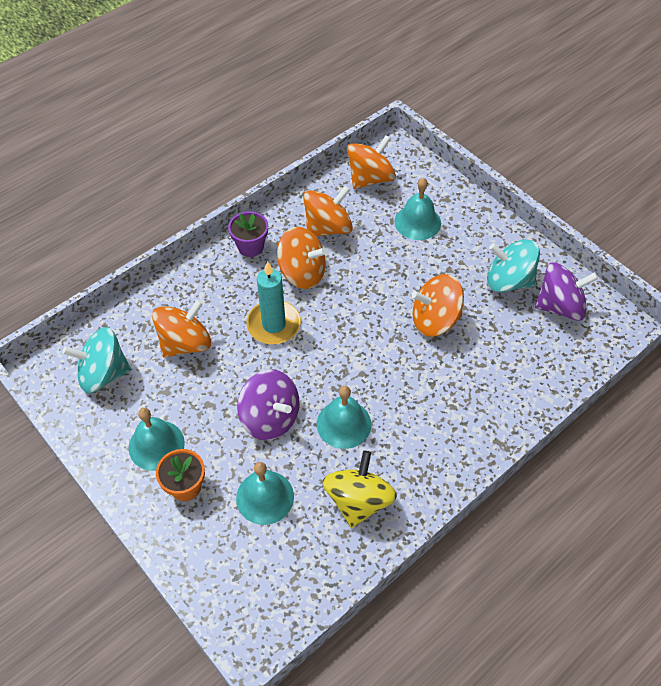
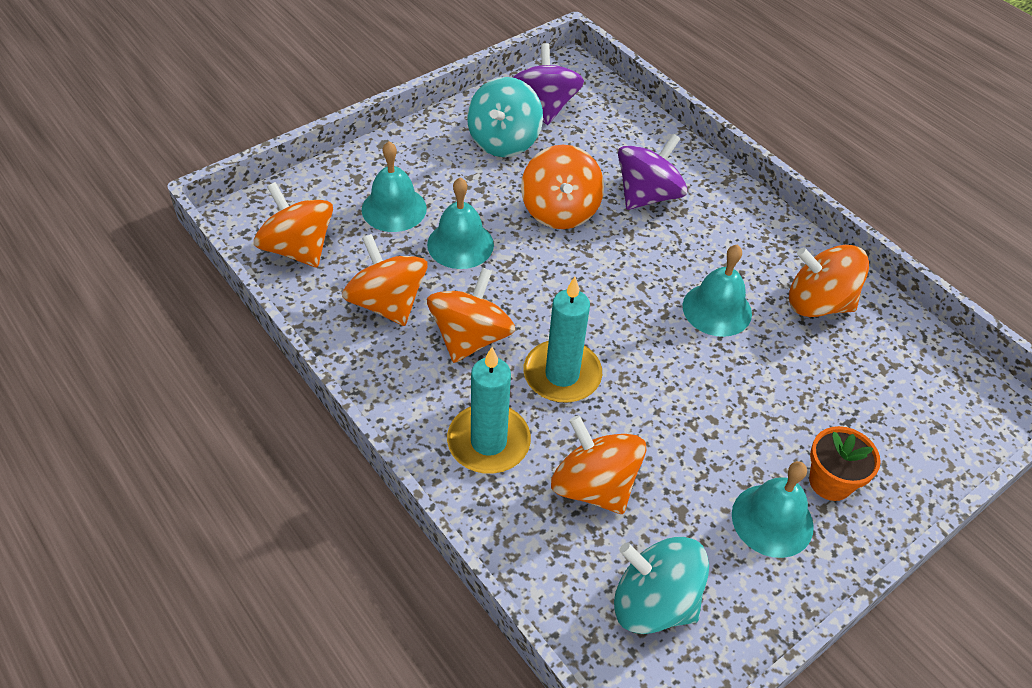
camera: 90 degrees left, 5 degrees down
(103, 374) = (654, 602): turquoise spinning top -> turquoise spinning top turned 120 degrees clockwise
(219, 287) = (488, 442): none -> turquoise candle
(250, 247) = (410, 399): purple flower pot -> none
(265, 497) = (830, 393): turquoise bell -> turquoise bell (460, 244)
(270, 418) = (715, 384): purple spinning top -> purple spinning top (647, 196)
(358, 500) = (818, 303): yellow spinning top -> orange spinning top

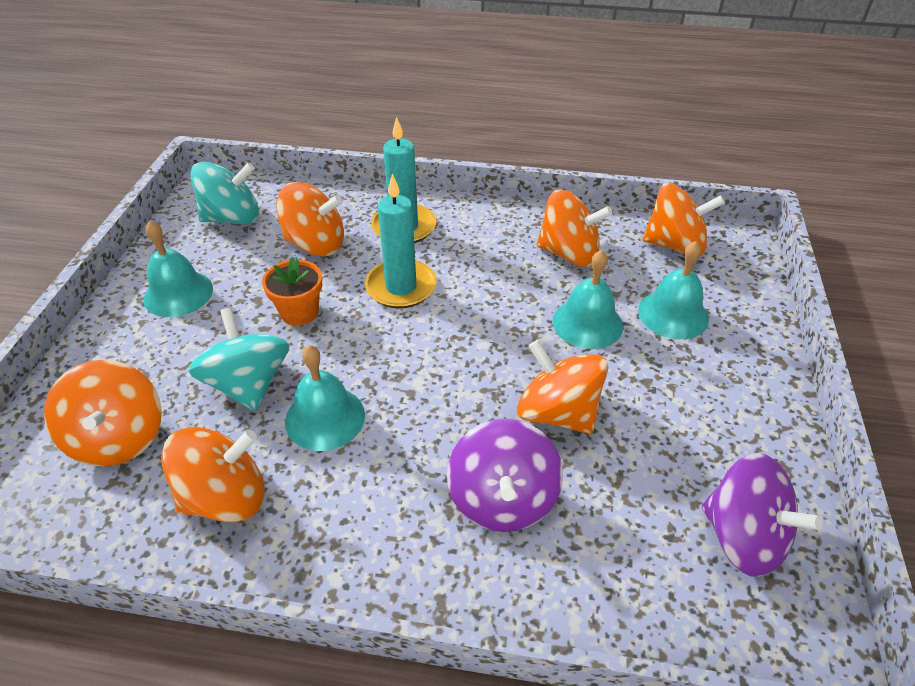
camera: 140 degrees right, 5 degrees down
(470, 338) = (488, 269): orange spinning top -> orange spinning top (119, 438)
(504, 141) = (706, 450): turquoise spinning top -> turquoise spinning top (248, 384)
(830, 482) = (142, 341): orange flower pot -> orange flower pot (299, 312)

